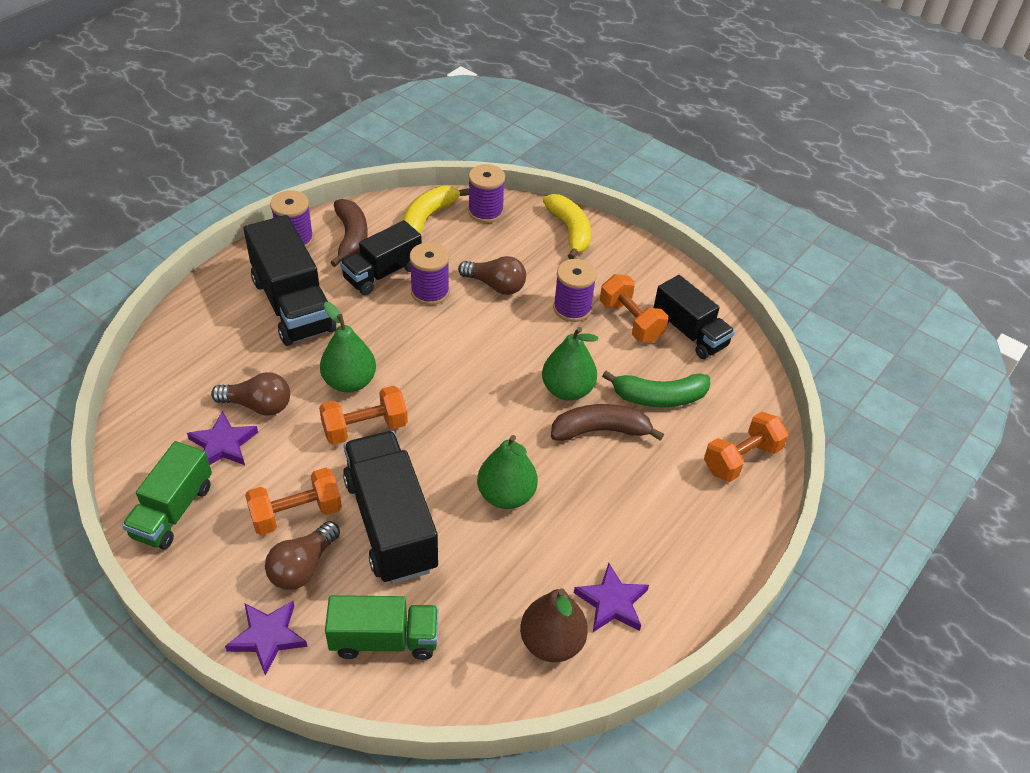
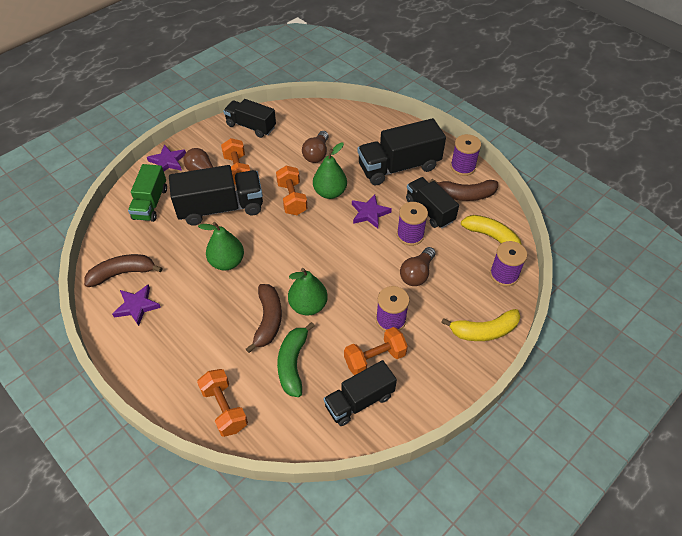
camera: 100 degrees right, 5 degrees up
(173, 511) = (251, 126): green truck -> black truck
(223, 444) = (291, 142): purple star -> purple star (369, 213)
(551, 642) = (123, 273): brown pear -> brown banana

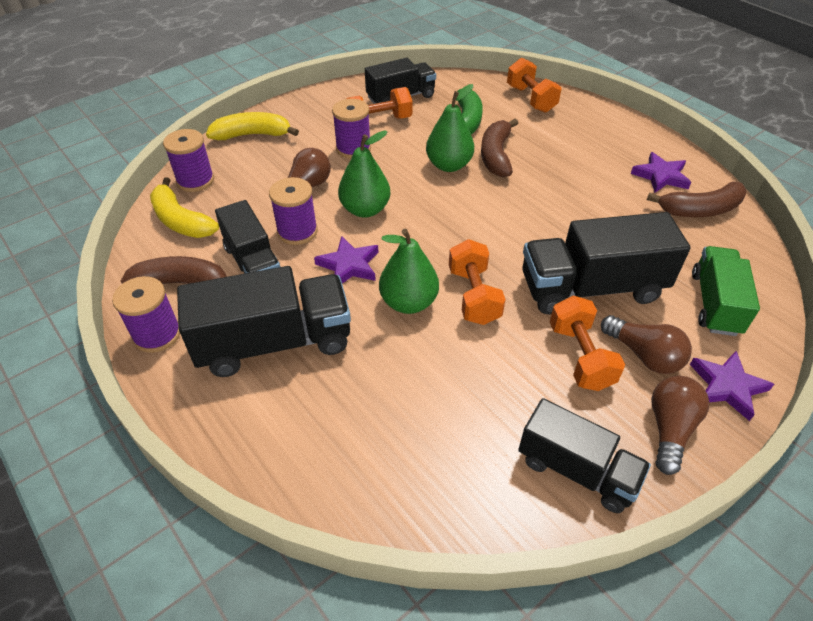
camera: 175 degrees left, 5 degrees down
(227, 262) = (560, 214): green pear -> green pear (365, 210)
(317, 154) = (427, 383): brown light bulb -> brown light bulb (669, 429)

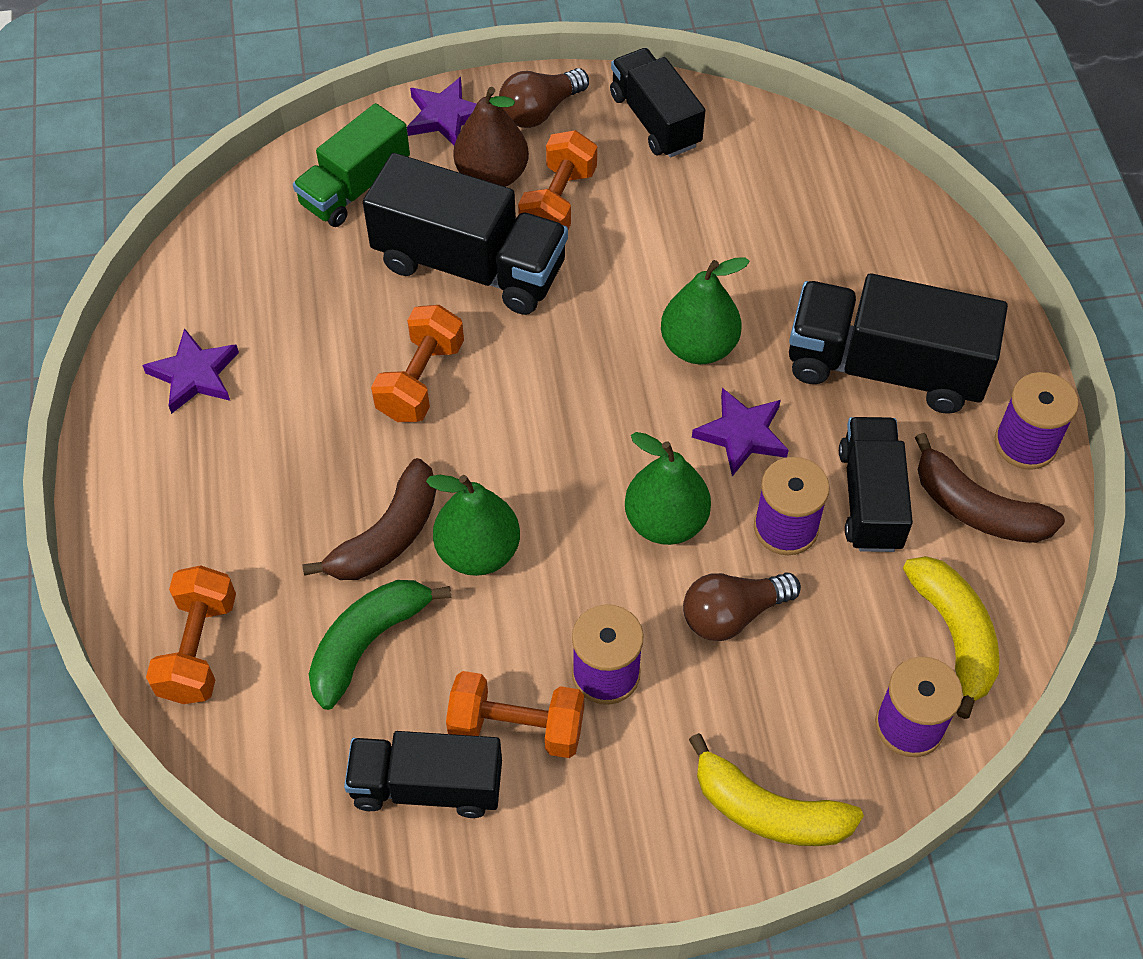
camera: 150 degrees left, 10 degrees up
(473, 296) = (615, 319): orange dumbbell -> orange dumbbell (420, 380)
(643, 355) = (492, 176): brown light bulb -> brown pear
(700, 210) = (215, 299): brown banana -> none

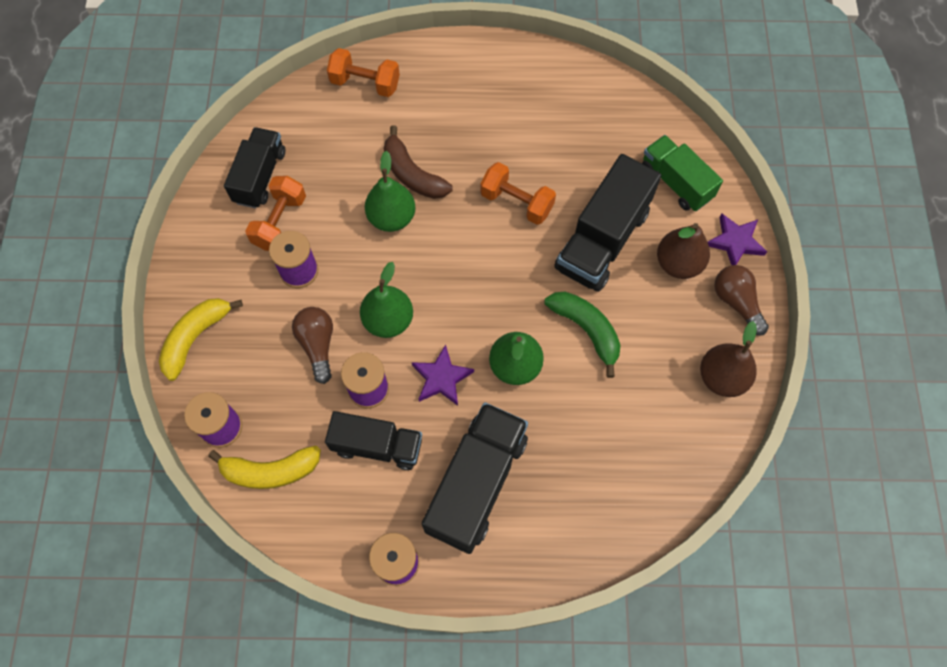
camera: 100 degrees right, 10 degrees up
(194, 375) = (541, 90): purple star -> none
(367, 643) = (348, 158): green banana -> green banana (586, 330)
(558, 203) = (649, 300): orange dumbbell -> none
(655, 120) = (721, 377): black truck -> brown pear
(977, 509) = (354, 513): brown banana -> none

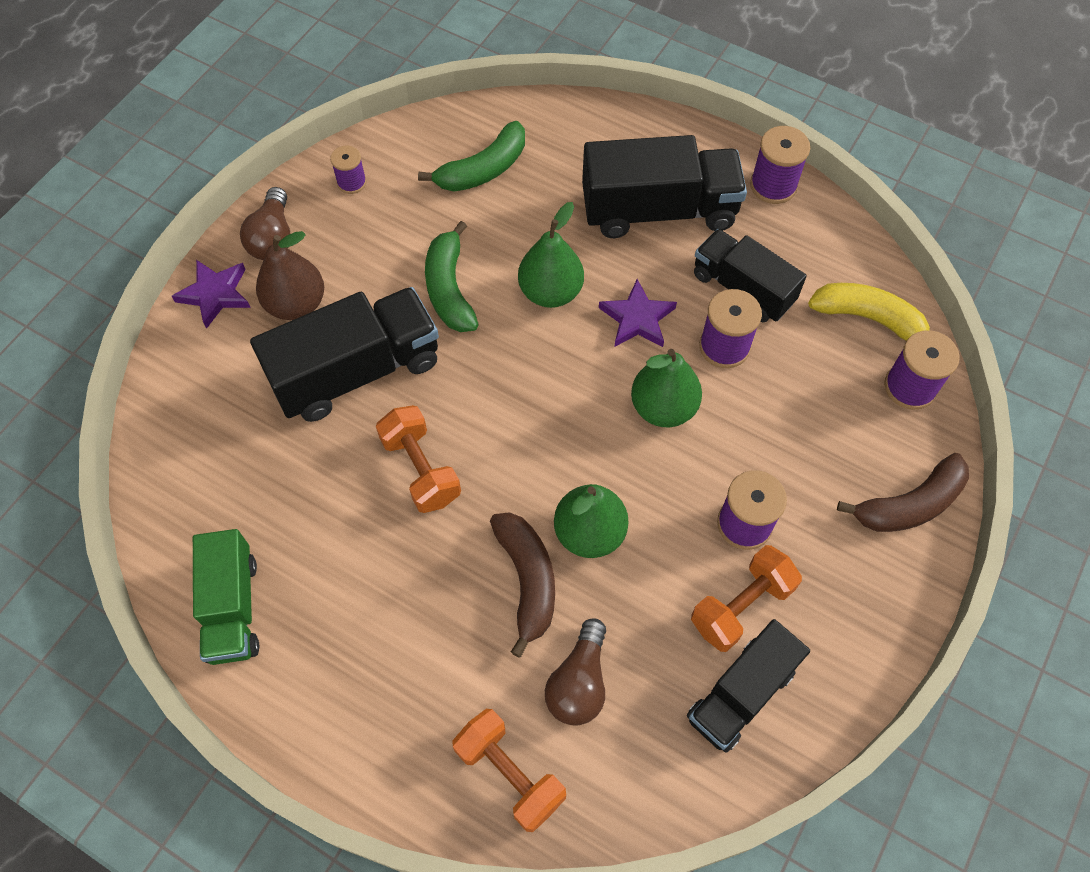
camera: 150 degrees left, 5 degrees down
(195, 338) = (909, 505): yellow banana -> brown banana
(318, 345) = (761, 421): brown light bulb -> brown light bulb (579, 682)
(476, 483) = (659, 210): black truck -> black truck turned 150 degrees counterclockwise
(634, 445) = (483, 170): none -> green banana
(675, 182) = (215, 393): green truck -> green truck (232, 608)
(721, 377) = (351, 182): brown pear -> purple spool

